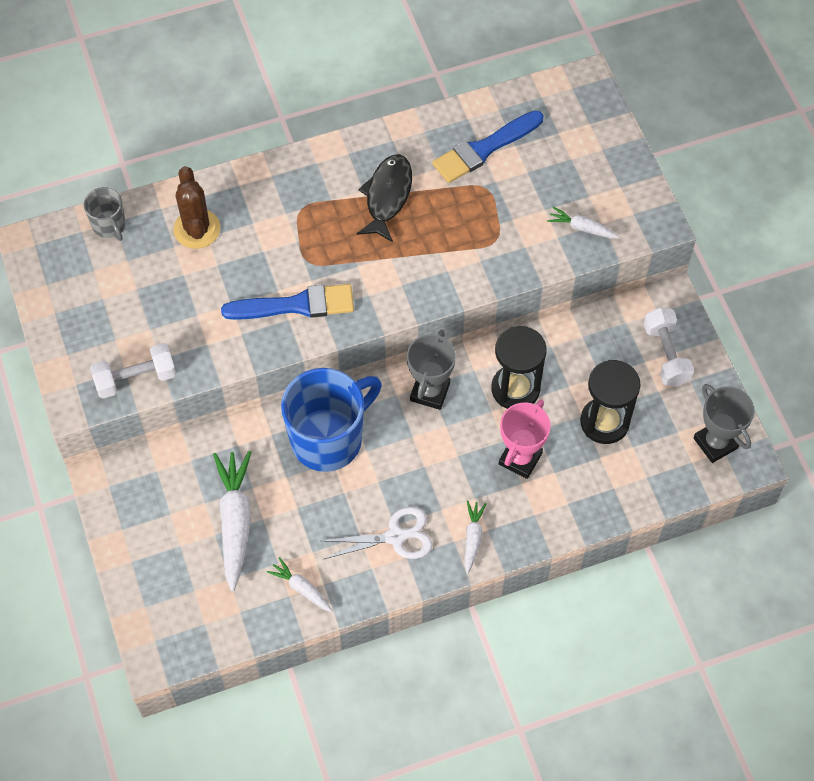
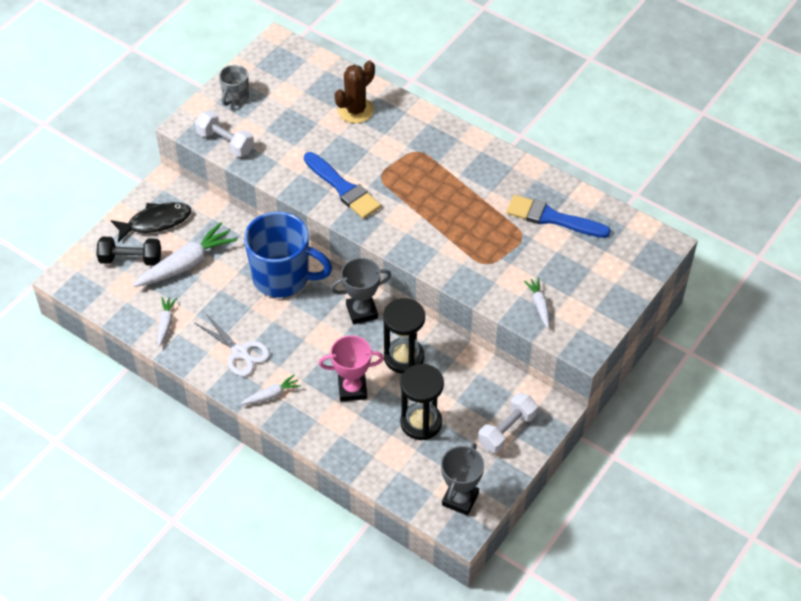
camera: 55 degrees right, 10 degrees down
(109, 226) = (321, 70): grey mug -> grey mug (235, 97)
(183, 574) = (131, 259): none -> black dumbbell
(387, 196) = (466, 188): black fish -> black fish (155, 222)

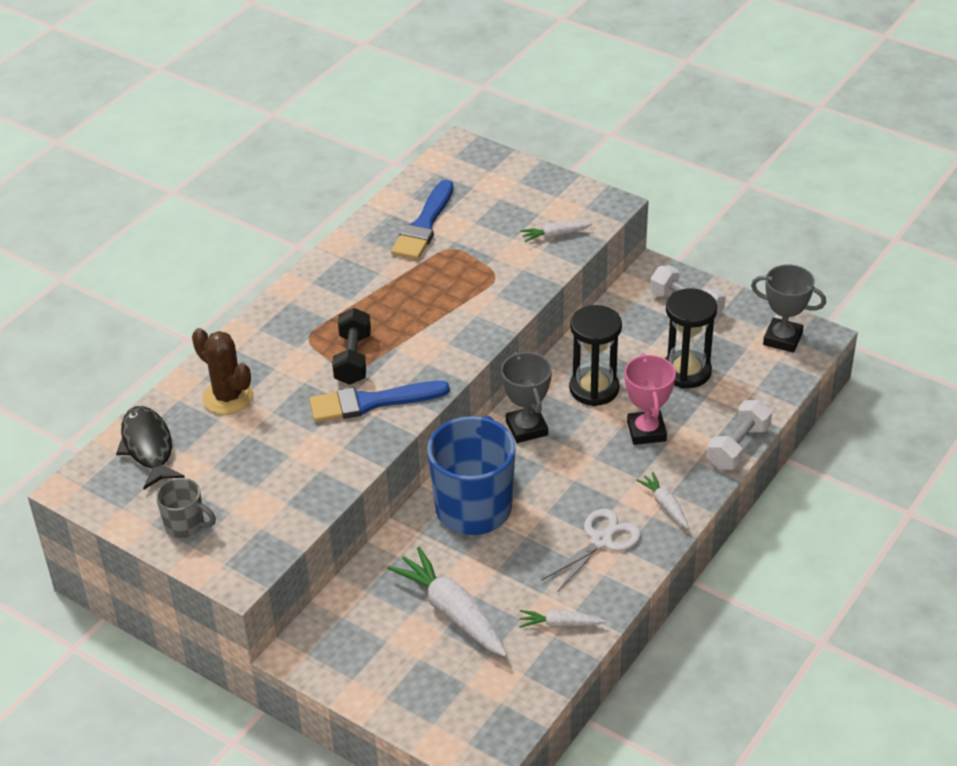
camera: 90 degrees left, 10 degrees down
(131, 259) = (444, 678): black dumbbell -> black dumbbell (353, 359)
(155, 222) = (372, 656): black fish -> black fish (148, 447)
(225, 142) = (278, 529): white dumbbell -> white dumbbell (738, 447)
(343, 188) = (371, 402): blue brush -> blue brush turned 150 degrees counterclockwise

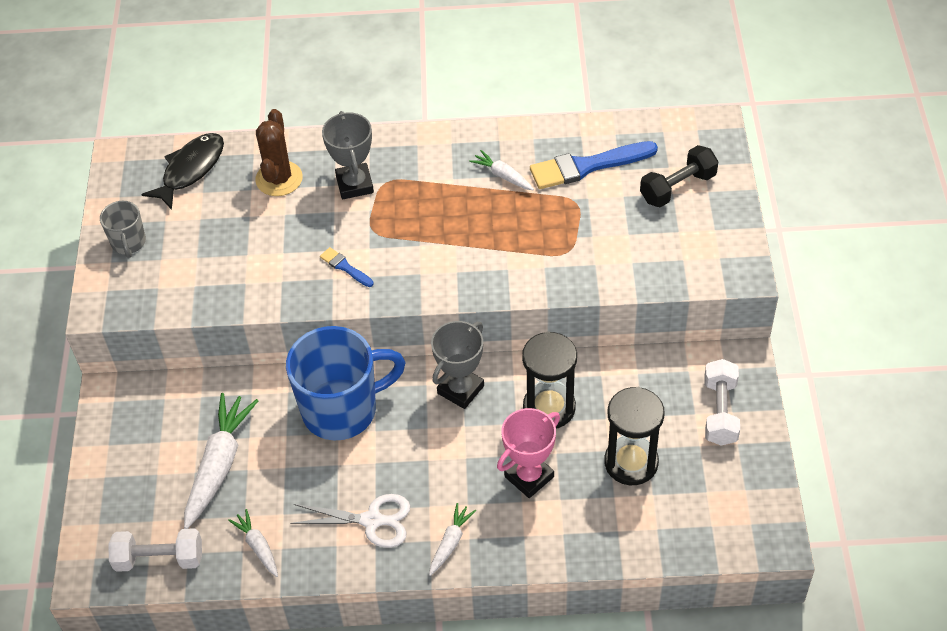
camera: 55 degrees right, 10 degrees up
(353, 359) = (384, 224): black dumbbell -> black dumbbell (677, 187)
(371, 402) = (345, 267): blue brush -> blue brush, size x0.48
(555, 235) = (660, 259): white carrot -> white carrot (502, 176)
(738, 447) = (568, 557): white dumbbell -> white dumbbell (159, 559)
(782, 339) = (744, 513): grey trophy -> grey trophy (354, 184)

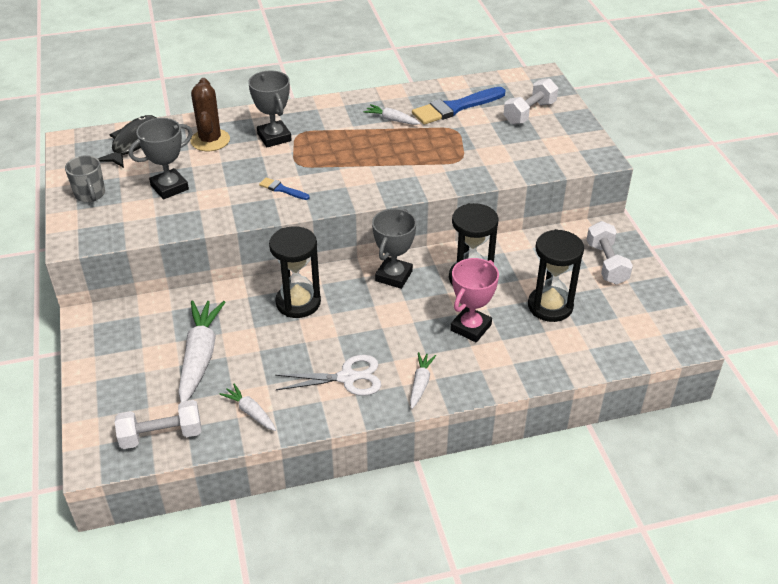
camera: 15 degrees left, 10 degrees down
(218, 245) = (169, 187): none -> grey trophy
(342, 409) = (298, 302): blue mug -> black hourglass
(677, 187) = (529, 113): black dumbbell -> white dumbbell

